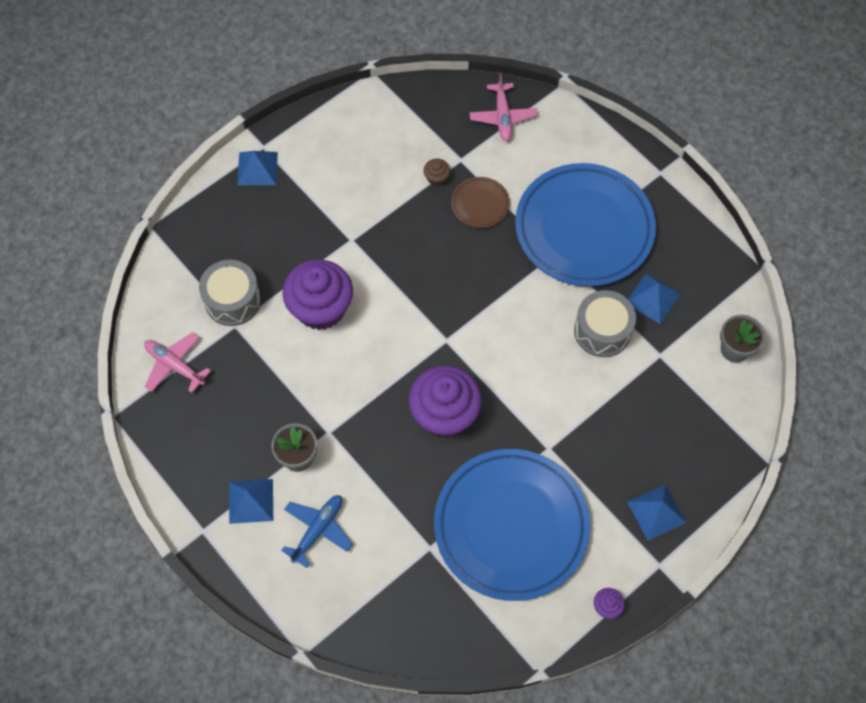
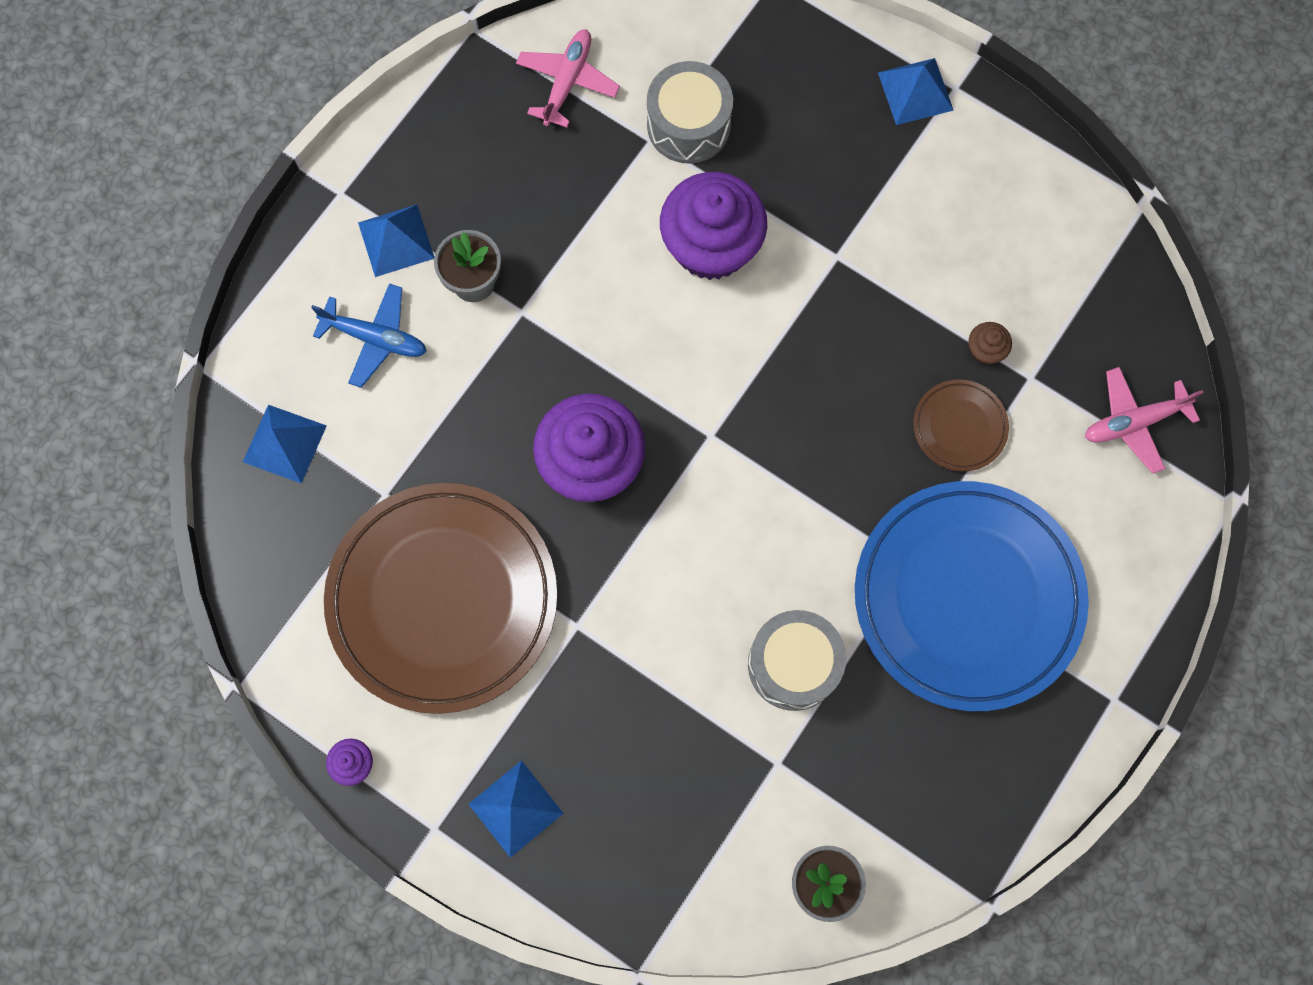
camera: 75 degrees right, 10 degrees up
(511, 526) = (443, 599): blue plate -> brown plate
(652, 298) = (875, 732): blue pyramid -> blue pyramid (284, 443)

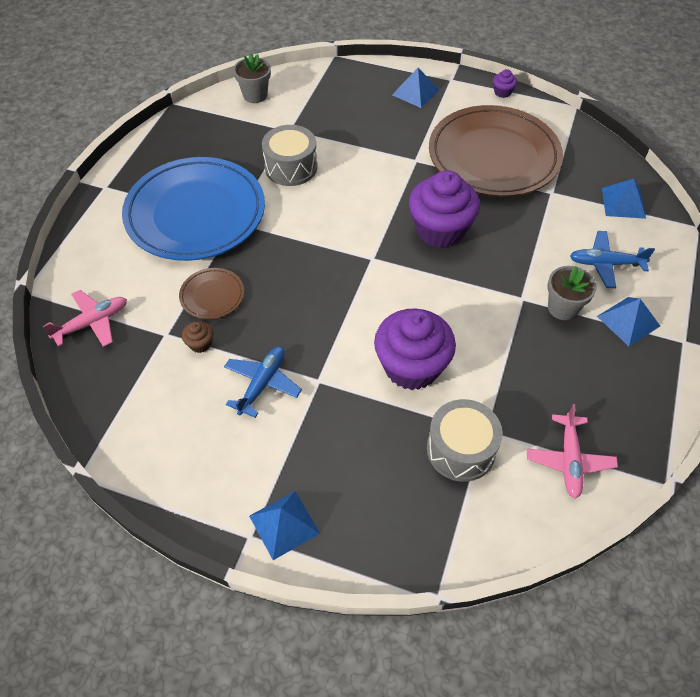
camera: 165 degrees right, 20 degrees down
(910, 270) = (262, 383): none -> blue plane

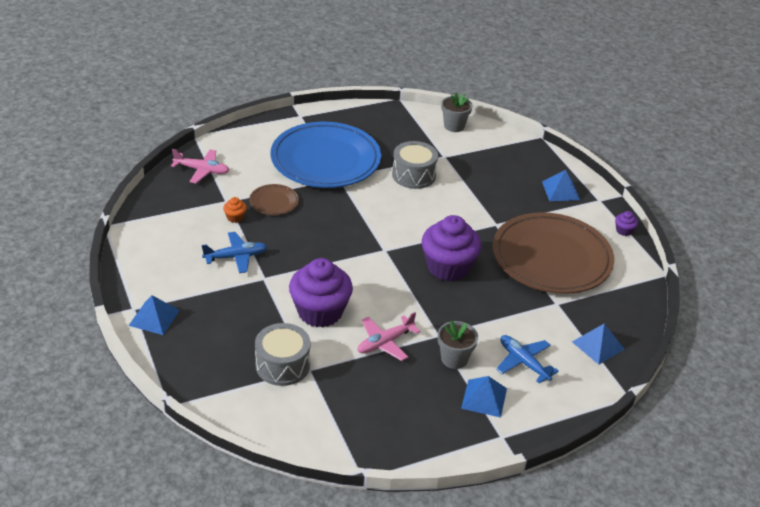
camera: 45 degrees right, 15 degrees down
(200, 344) = (235, 217): brown cupcake -> orange cupcake
(569, 460) = (329, 420): pink plane -> pink plane (385, 342)

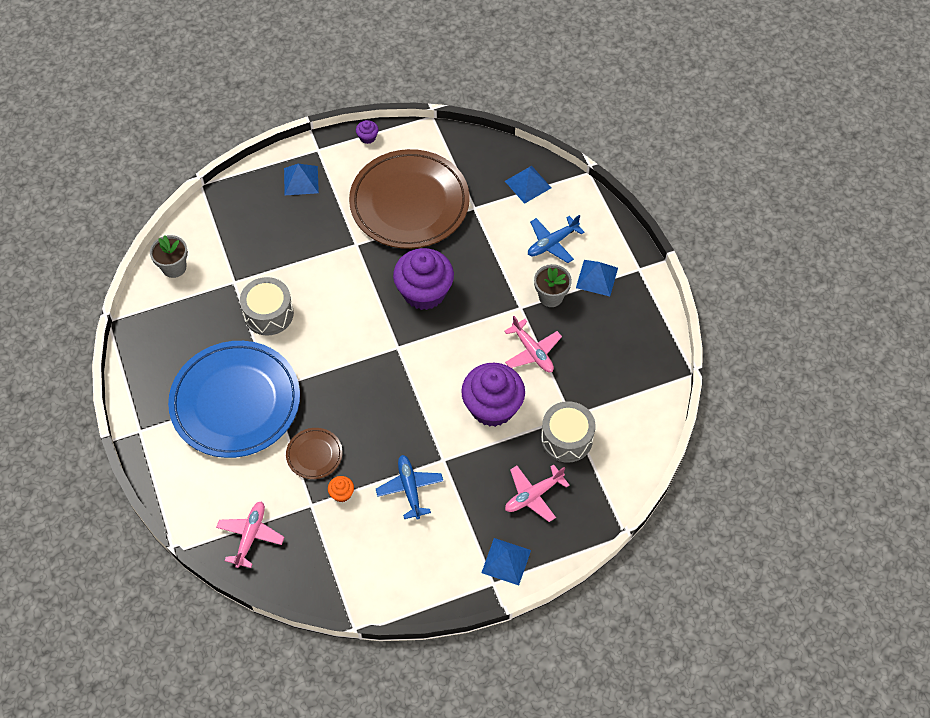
camera: 85 degrees left, 20 degrees up
(220, 338) = (533, 495): none -> pink plane

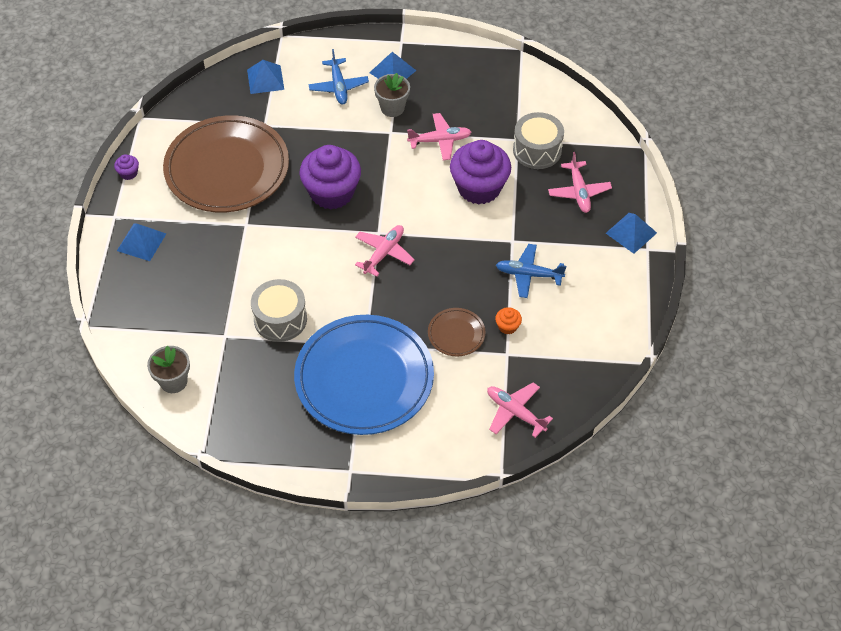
camera: 65 degrees left, 5 degrees down
(376, 361) = (384, 253): none -> pink plane

